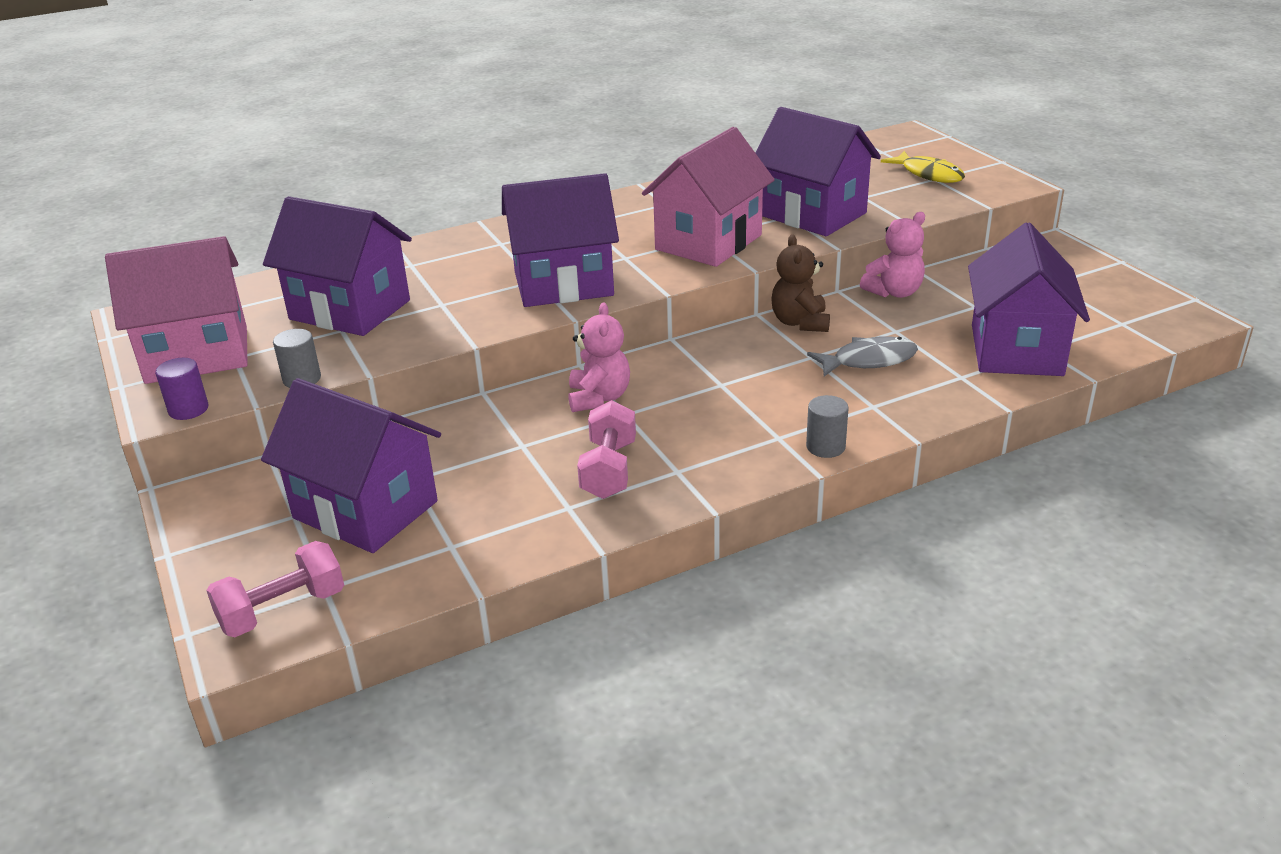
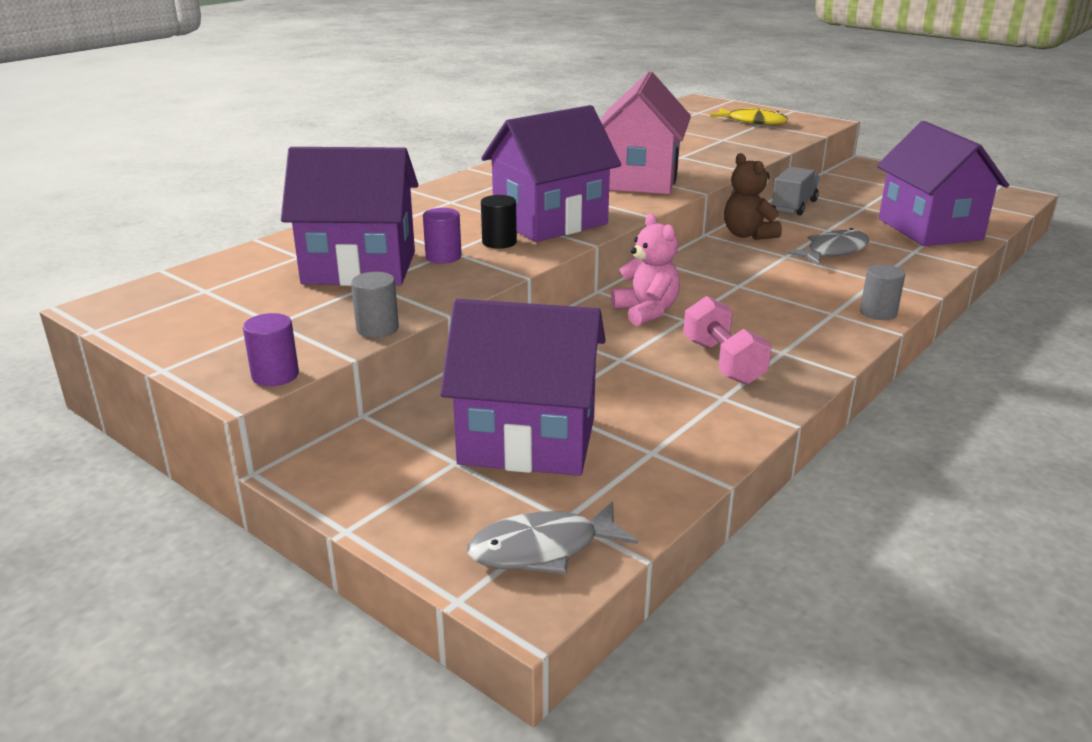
camera: 25 degrees left, 5 degrees down
(197, 355) = (227, 328): pink house -> none
(282, 610) = (542, 549): pink dumbbell -> grey fish
(428, 310) = (443, 257): none -> purple cylinder
(492, 301) = (499, 242): none -> black cylinder
(813, 214) = (699, 153): purple house -> none
(894, 292) = (794, 206): pink teddy bear -> grey truck

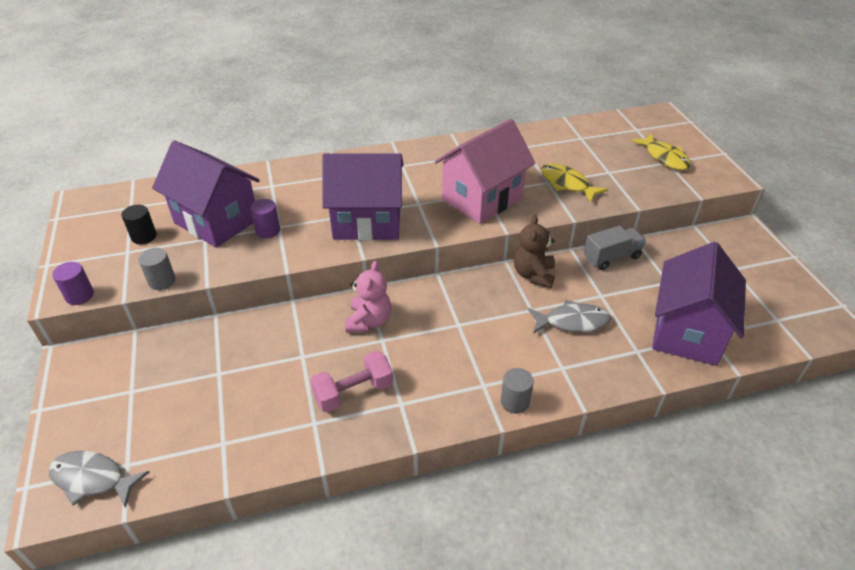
camera: 35 degrees right, 15 degrees up
(499, 242) = (313, 230): black cylinder -> black cylinder (144, 236)
(527, 440) = (178, 395): purple house -> none
(700, 153) = (567, 184): none -> yellow fish
(723, 362) = (353, 392): pink dumbbell -> pink dumbbell turned 45 degrees clockwise

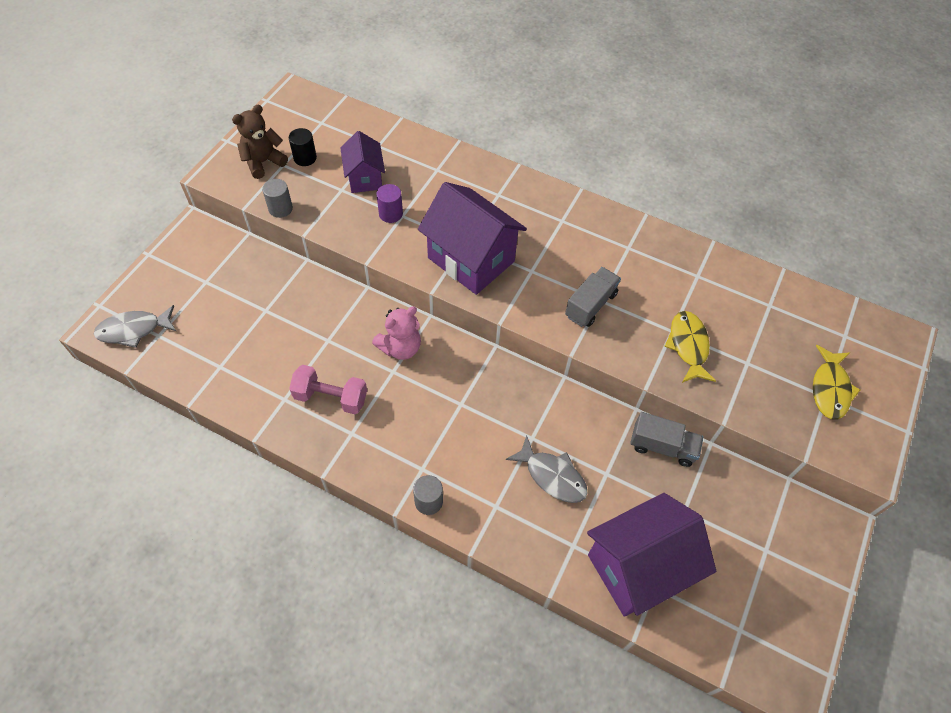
camera: 40 degrees right, 15 degrees up
(80, 295) = (223, 183): purple cylinder -> none
(93, 479) = (134, 330): grey fish -> grey fish turned 75 degrees counterclockwise
(216, 221) = (365, 178): purple house -> purple house, size x0.57
(482, 199) = (590, 305): pink house -> grey truck
(533, 275) = (572, 408): brown teddy bear -> brown teddy bear (263, 162)

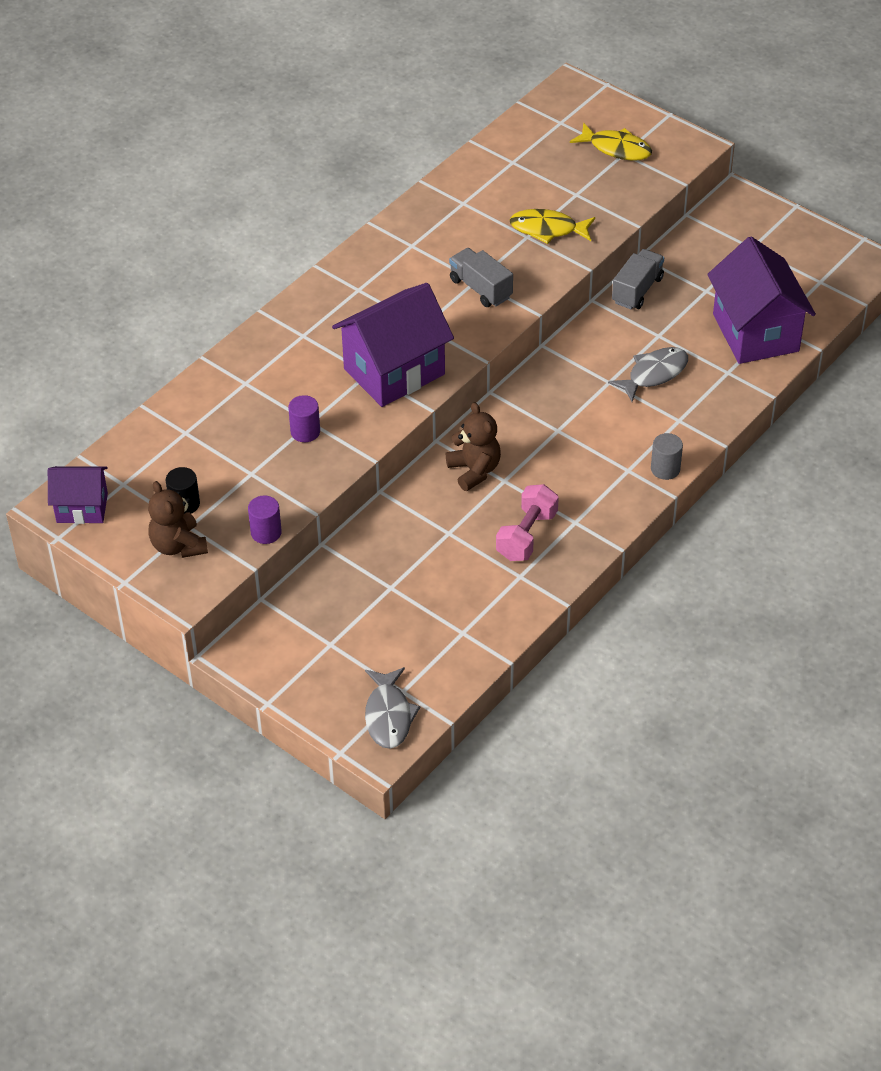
camera: 75 degrees left, 10 degrees down
(280, 209) = (266, 532): grey cylinder -> purple cylinder
(365, 178) = (238, 450): purple house -> purple house (82, 508)
(400, 347) = (474, 470): pink teddy bear -> brown teddy bear

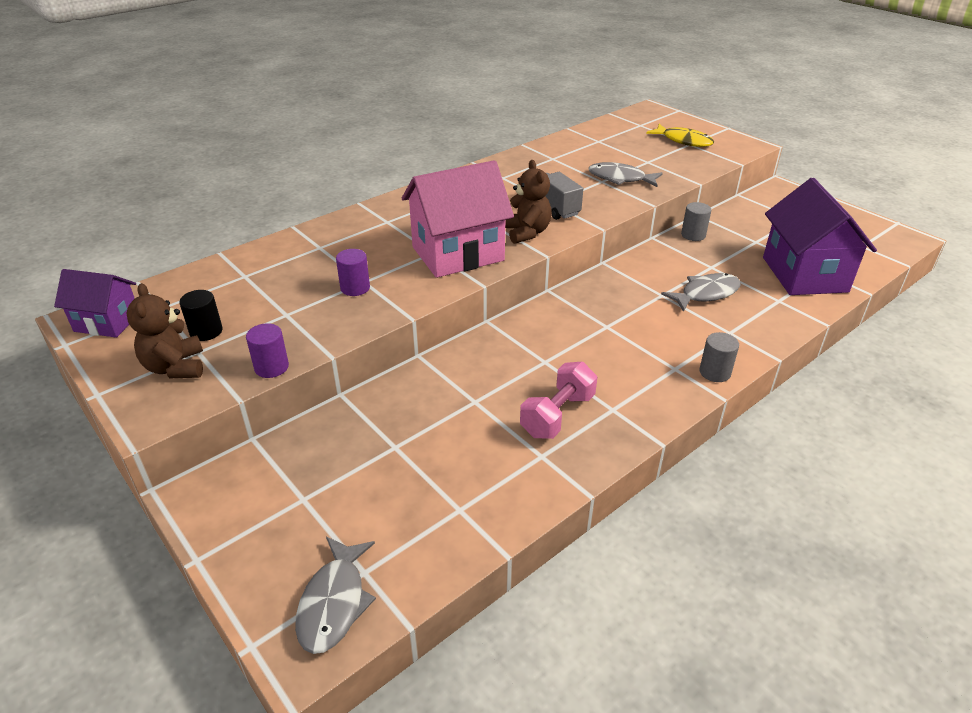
camera: 10 degrees right, 10 degrees down
(394, 371) = (457, 254): purple house -> pink house
(474, 470) = (516, 349): brown teddy bear -> brown teddy bear (527, 233)
(547, 229) = (620, 178): yellow fish -> grey fish
(637, 290) = (693, 235): grey truck -> grey cylinder

